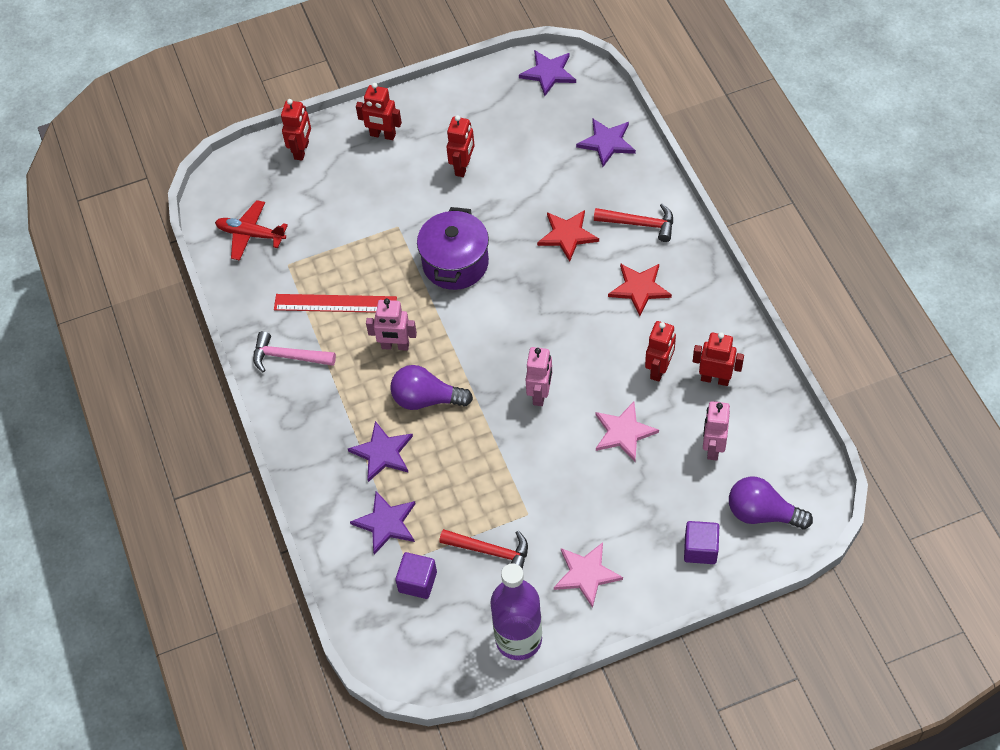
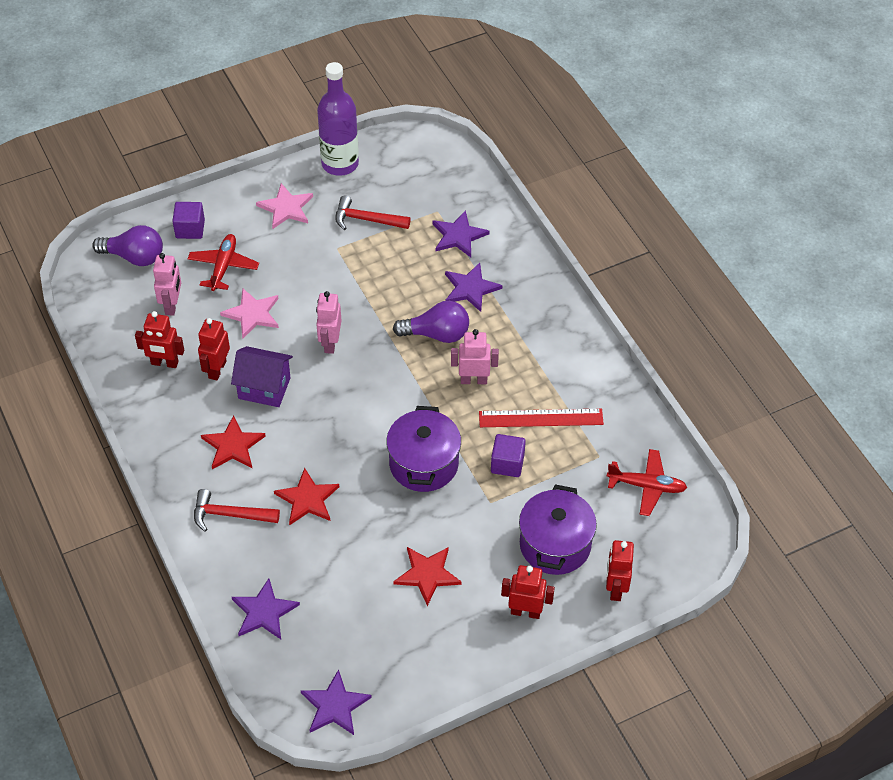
camera: 170 degrees right, 5 degrees down
(288, 357) = (576, 366): pink hammer -> none
(346, 187) = (555, 545): none -> purple pot
(417, 582) = (425, 196): purple cube -> purple cube (507, 464)
(463, 167) = (427, 574): red robot -> red star
(609, 346) = (264, 388): none -> purple house
(658, 495) = (223, 266): none -> red plane

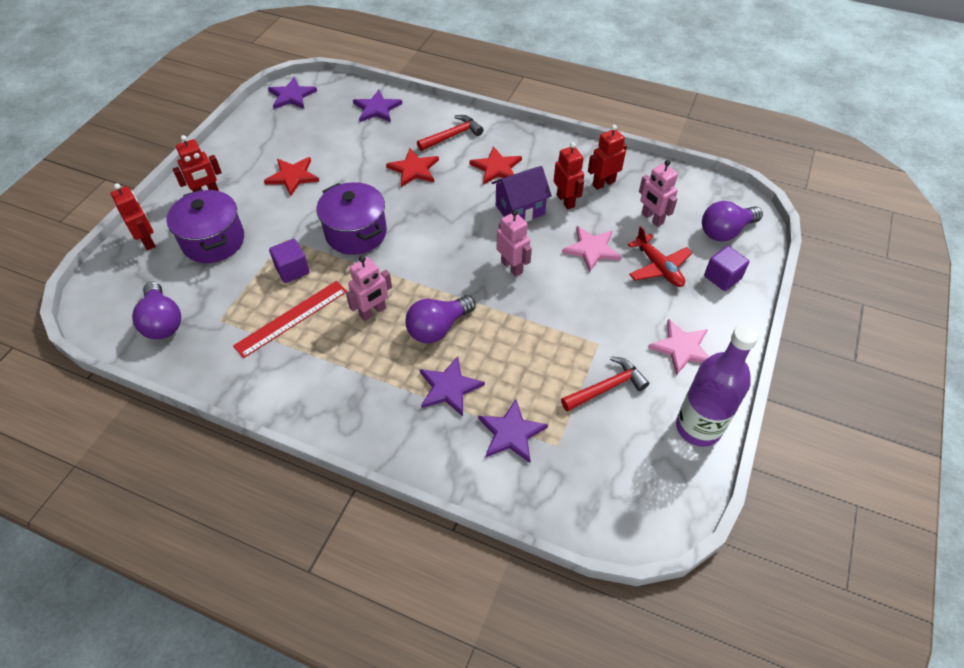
camera: 140 degrees right, 0 degrees up
(647, 486) = (162, 322): red plane -> purple light bulb

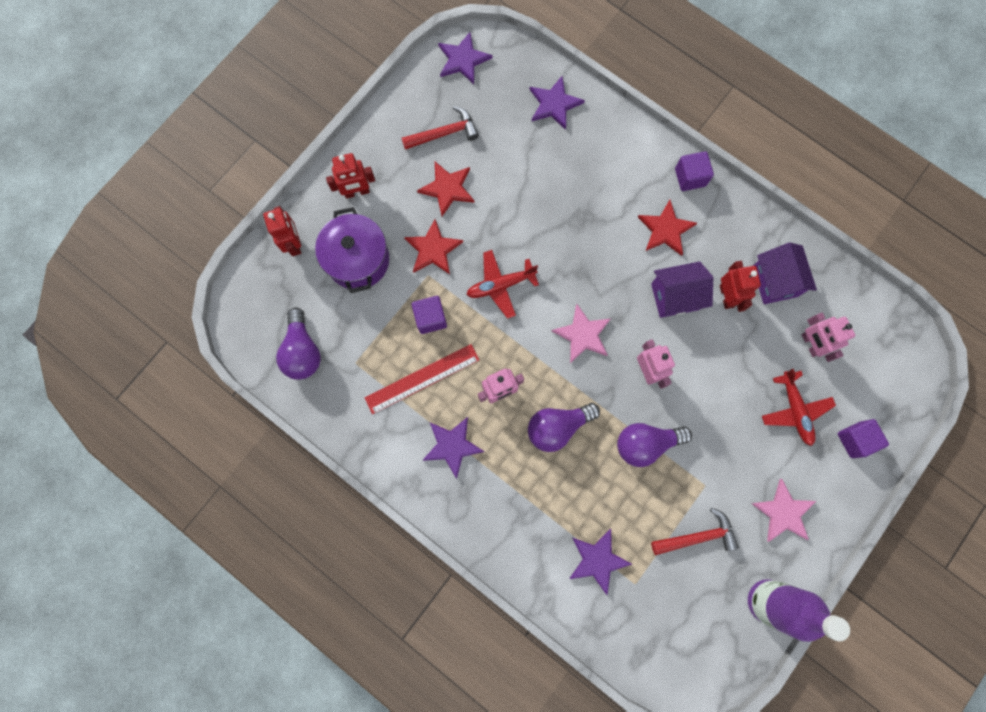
camera: 15 degrees right, 25 degrees up
(356, 233) = (500, 285): purple pot -> red plane
(414, 169) = (576, 210): red star -> red star (433, 249)
(449, 387) = (553, 497): purple star -> purple star (452, 446)
(452, 136) = (628, 168): red hammer -> red hammer (444, 133)
(506, 132) = (690, 177): none -> purple cube
(592, 249) = (734, 369): pink star -> pink star (583, 334)
(603, 183) = (774, 281): red robot -> purple house
(725, 231) = (881, 381): purple light bulb -> purple light bulb (646, 443)

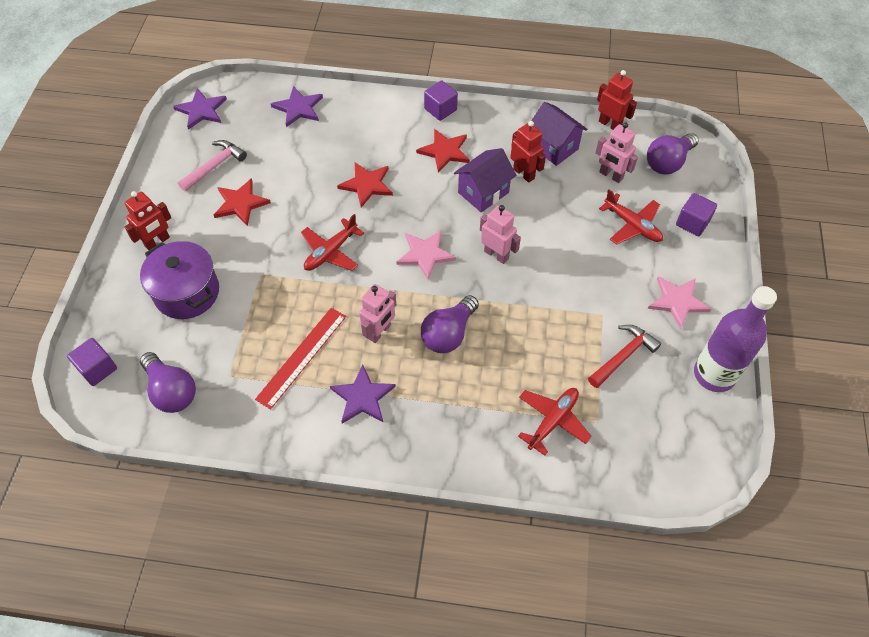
camera: 30 degrees left, 20 degrees down
(294, 243) = (117, 308): red robot -> red robot (610, 124)
(430, 318) = (282, 306): purple cube -> purple cube (97, 369)
(433, 249) = (253, 253): red star -> red star (367, 185)
(444, 133) = (214, 166): red hammer -> pink hammer
(597, 560) = (553, 421): purple star -> red plane
(646, 443) = (532, 308): purple light bulb -> purple light bulb (668, 162)

